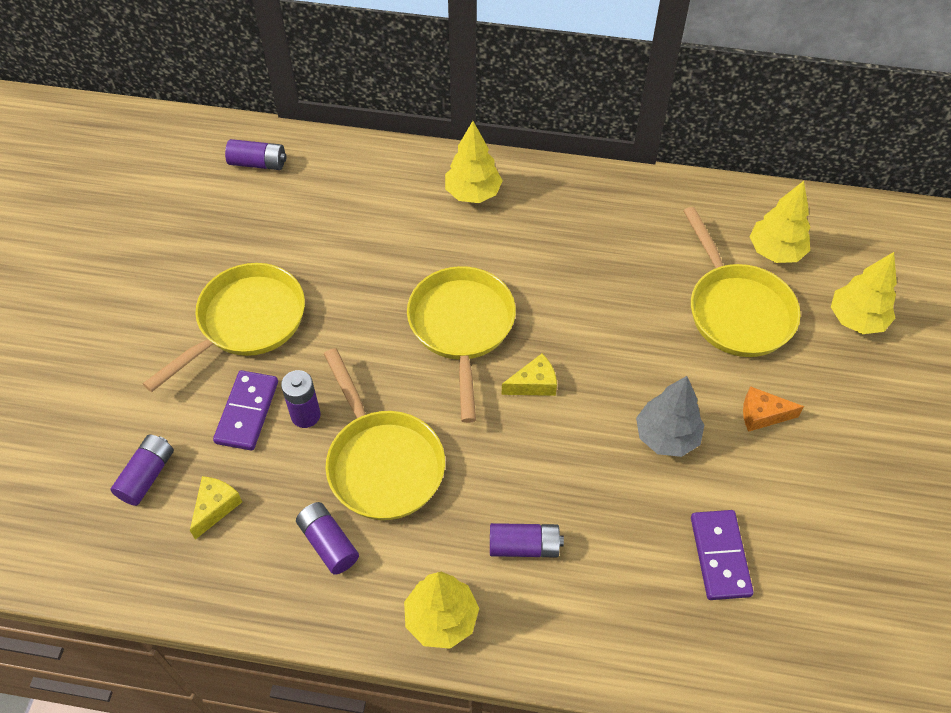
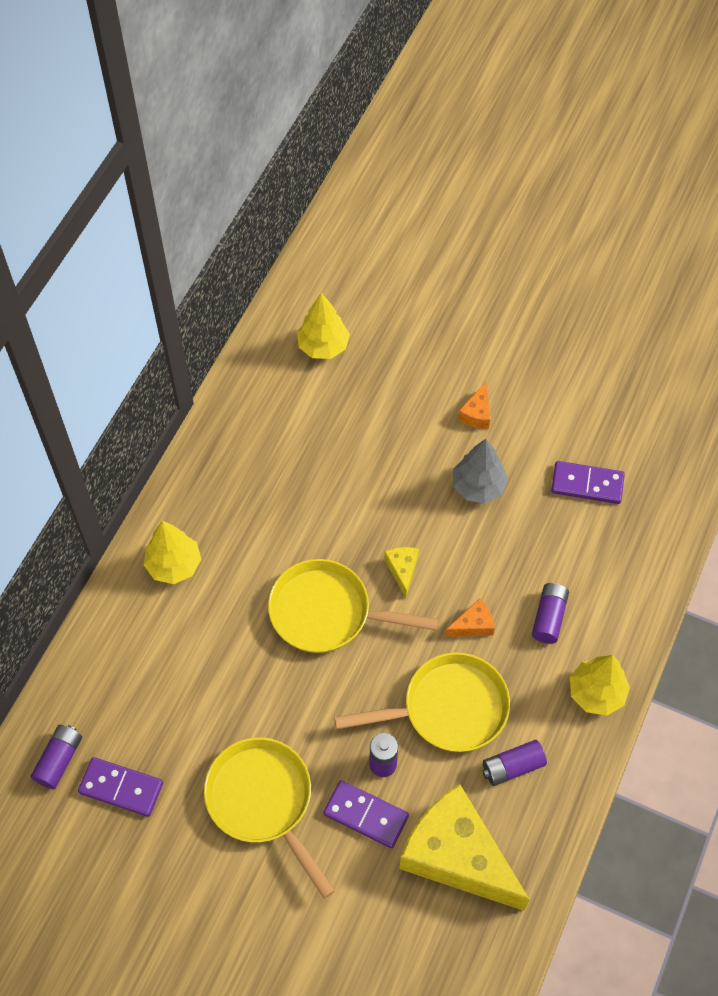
camera: 75 degrees left, 5 degrees up
(147, 475) = (409, 914): purple battery -> none
(215, 507) = (457, 856): yellow cheese -> yellow cheese, size x2.47
(240, 212) = (121, 788): none -> purple domino
(489, 467) = (473, 625): none -> orange cheese
(736, 310) = (373, 396): yellow pan -> none
(856, 319) = (408, 316): yellow tree -> none

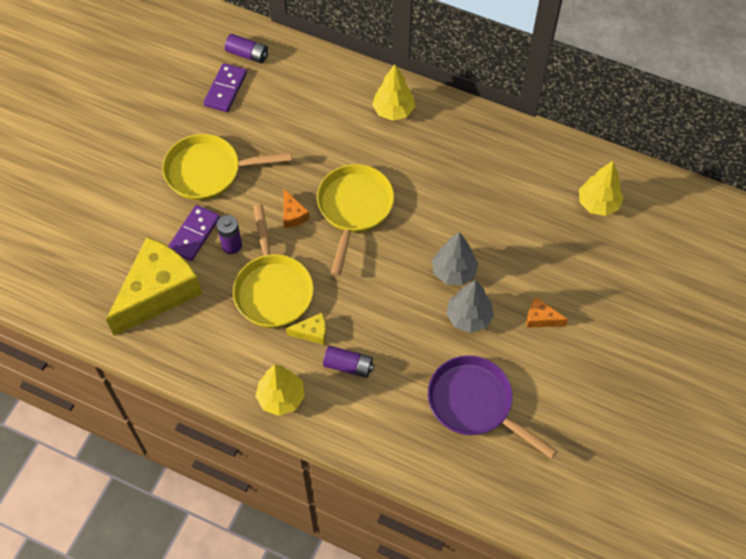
camera: 90 degrees right, 0 degrees up
(264, 802) = (209, 171): yellow pan -> yellow pan turned 150 degrees counterclockwise
(402, 570) = (390, 260): yellow cheese -> yellow cheese (312, 332)
(417, 500) = (453, 272): none -> grey tree
(473, 625) = (342, 309): orange cheese -> orange cheese (293, 215)
(512, 767) = (223, 333): purple battery -> none
(587, 484) = (475, 404): purple domino -> purple pan

